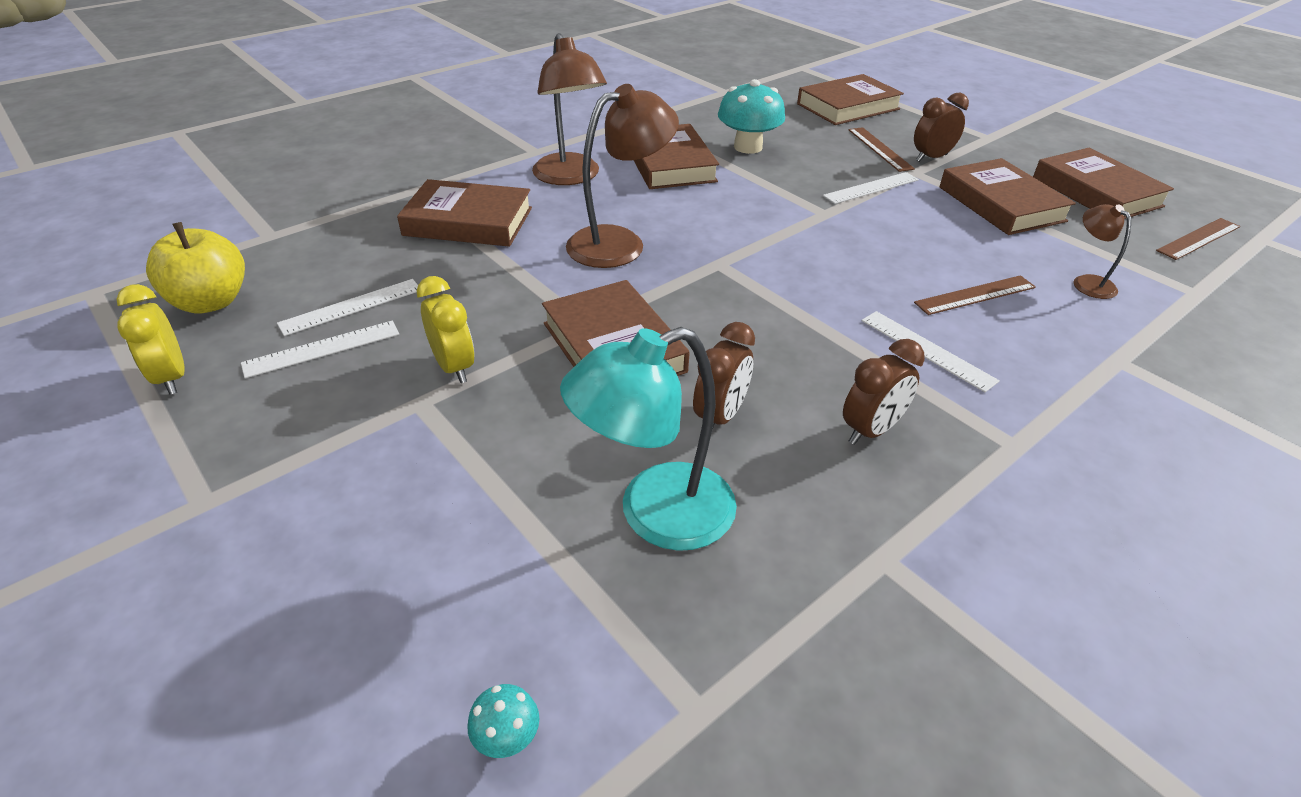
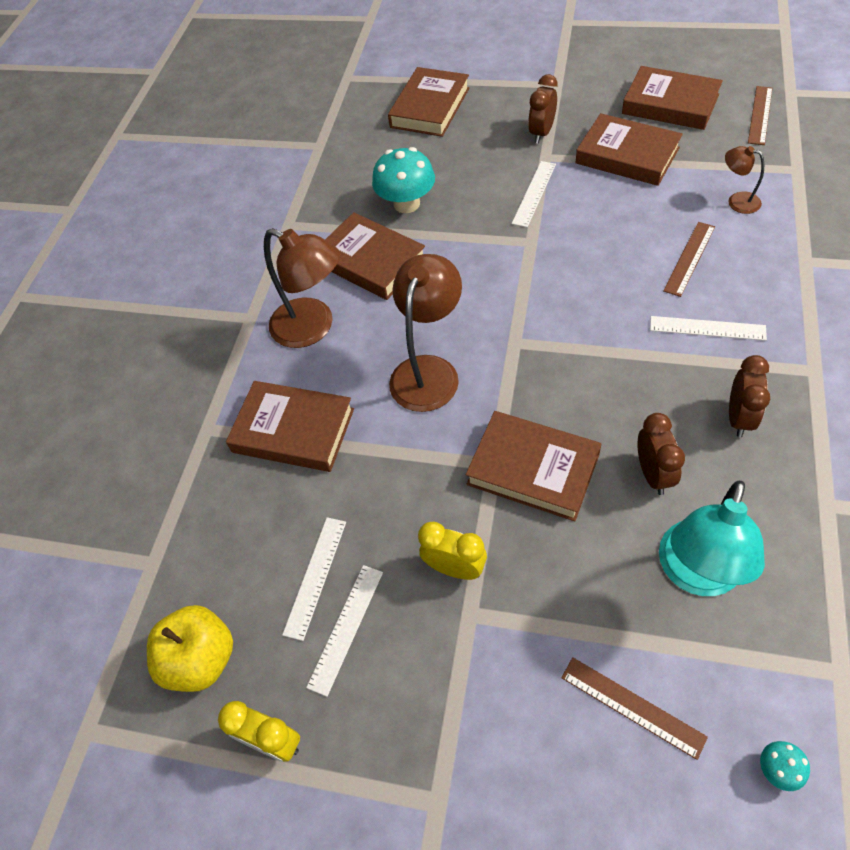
camera: 30 degrees left, 15 degrees up
(468, 221) = (293, 430): brown book -> brown book turned 45 degrees clockwise
(880, 149) = (499, 145): brown ruler -> brown ruler (632, 706)

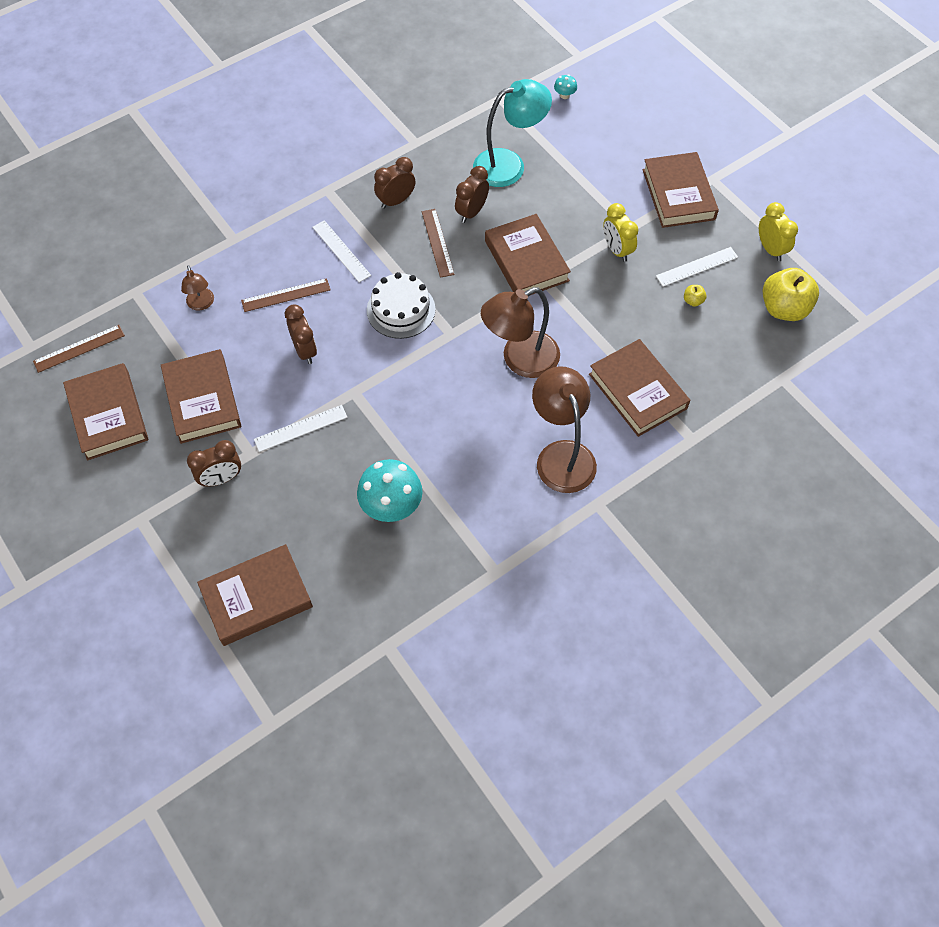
camera: 145 degrees left, 5 degrees up
(315, 576) = (693, 301): white ruler -> yellow apple
(371, 261) = (471, 475): brown book -> brown book (678, 194)
(583, 325) = (401, 310): none -> white cake
(609, 236) = (305, 350): none -> brown clock
(632, 706) = (596, 148): brown ruler -> brown ruler (437, 242)

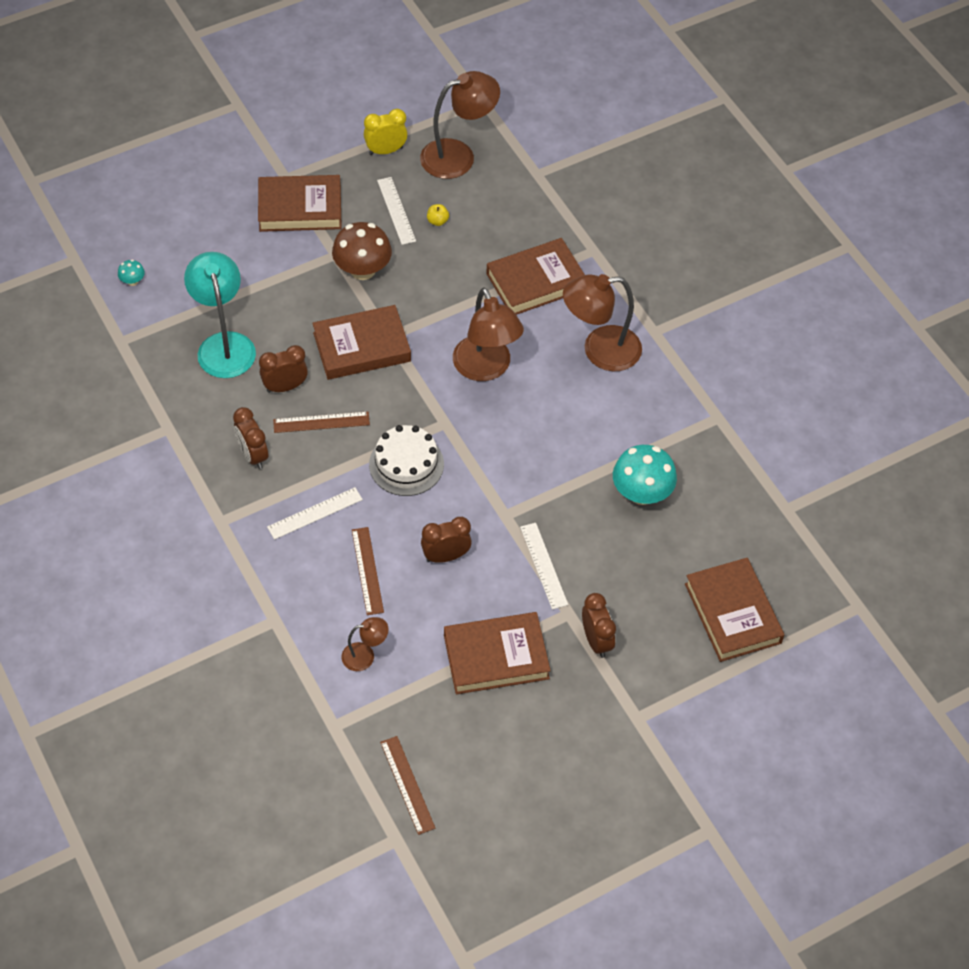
camera: 85 degrees left, 5 degrees down
(108, 415) = (503, 751): brown book -> none
(471, 212) = (285, 387): brown clock -> brown clock turned 120 degrees clockwise
(617, 250) = (362, 270): yellow clock -> brown mushroom
(784, 308) = (458, 156): yellow apple -> brown lamp

